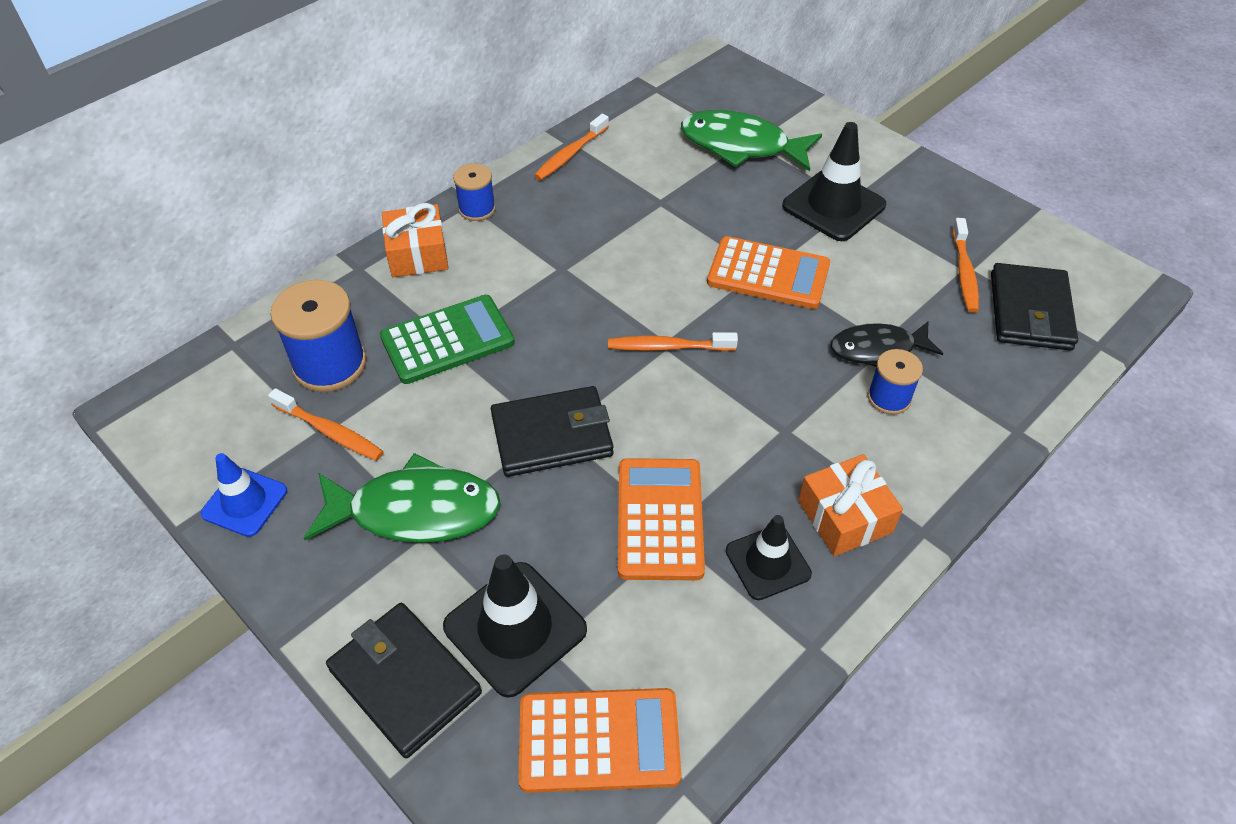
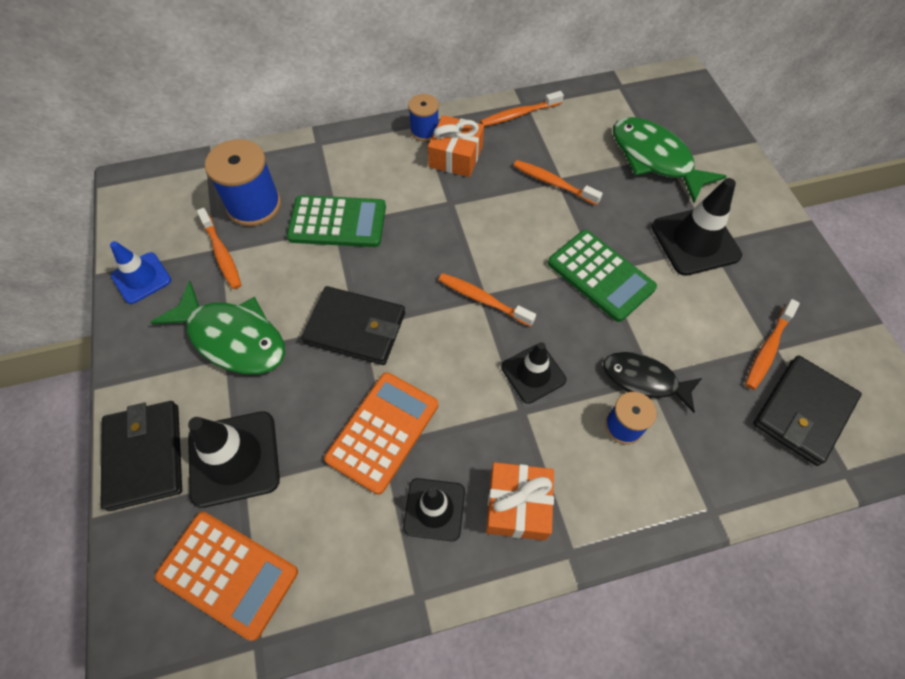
camera: 30 degrees right, 10 degrees up
(418, 254) = (362, 148): orange gift -> orange gift (456, 156)
(656, 207) = (553, 183): none -> orange toothbrush
(768, 274) = (600, 275): orange calculator -> green calculator
(770, 392) = (533, 373): none -> black traffic cone

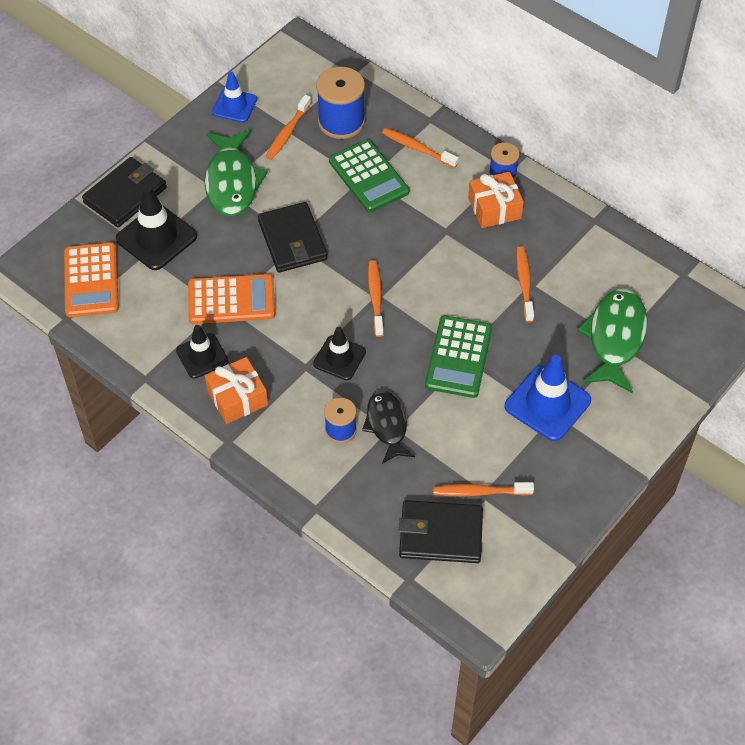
camera: 55 degrees right, 5 degrees down
(519, 114) = (579, 223): orange toothbrush -> orange toothbrush (417, 148)
(695, 241) = (547, 403): black traffic cone -> blue traffic cone

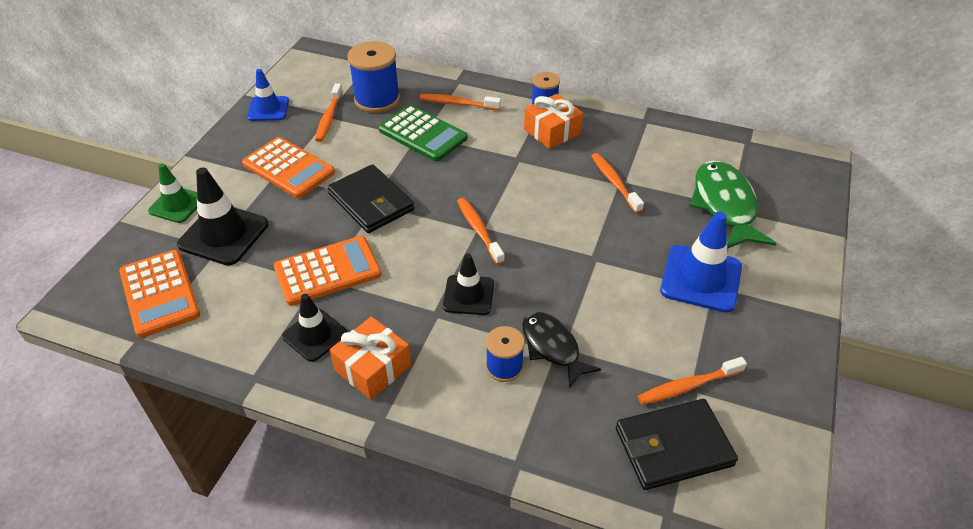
camera: 20 degrees left, 10 degrees down
(125, 195) = (177, 205): black wallet -> green traffic cone
(232, 182) = (288, 168): green fish -> orange calculator
(458, 357) = (589, 261): green calculator -> none

